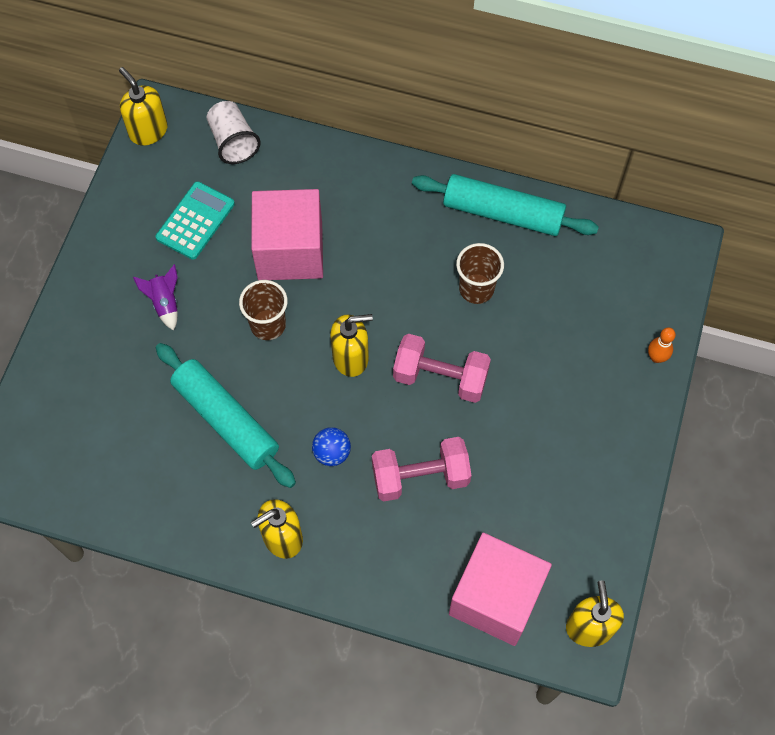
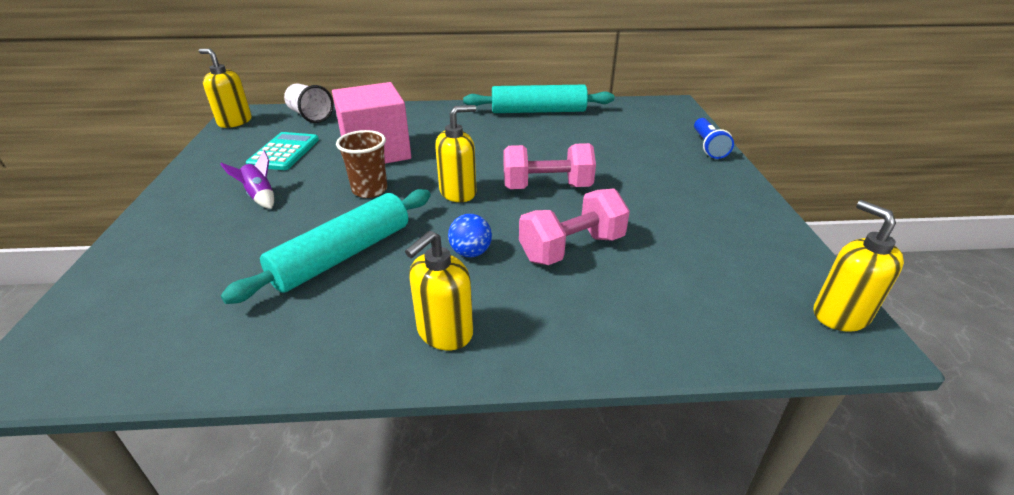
camera: 20 degrees left, 30 degrees down
(226, 420) = (343, 255): turquoise rolling pin -> turquoise rolling pin turned 75 degrees counterclockwise
(476, 289) = (543, 142): brown cup -> none
(496, 598) = (723, 318): pink cube -> none
(656, 357) = (708, 146): orange bowling pin -> blue flashlight

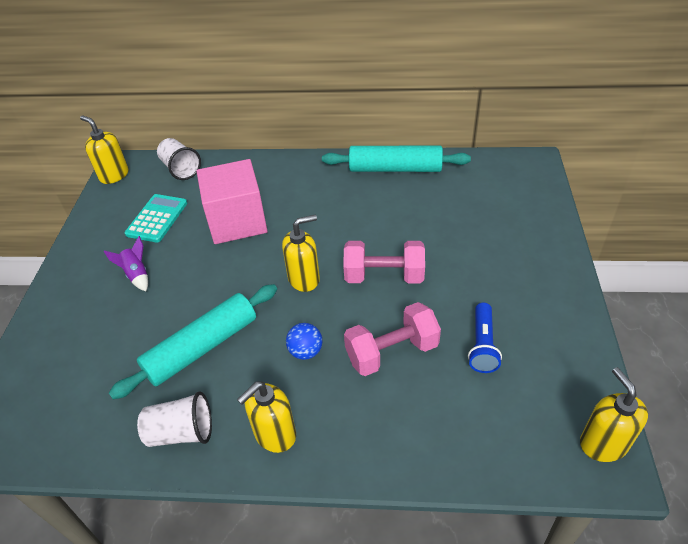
camera: 10 degrees right, 10 degrees up
(320, 338) = (181, 432): none -> white cup
(370, 190) = (228, 271): brown cup -> none
(708, 146) = (551, 227): blue flashlight -> blue flashlight (482, 345)

